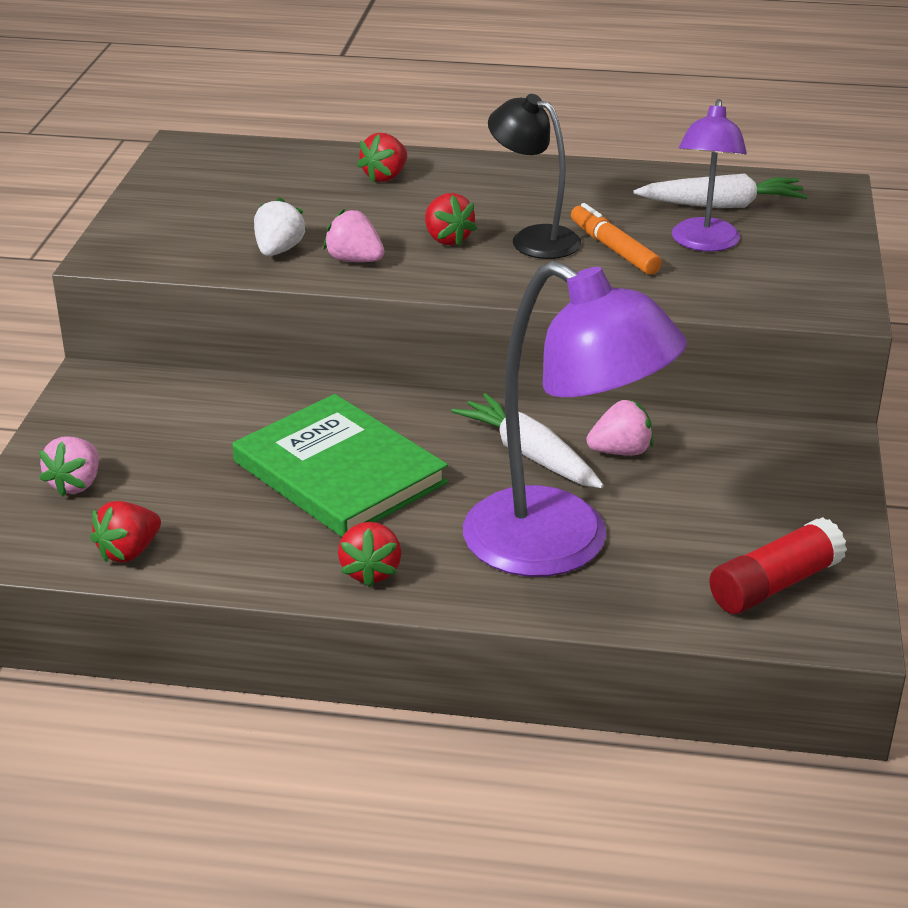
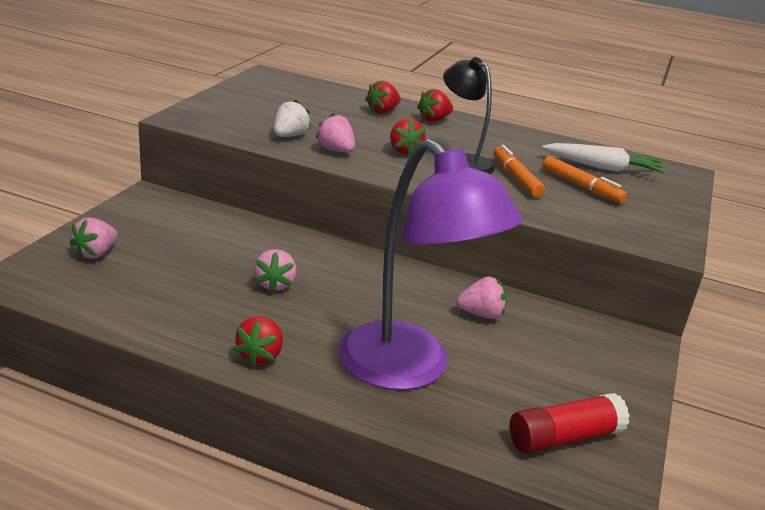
camera: 10 degrees right, 5 degrees down
(129, 552) = (101, 303): red strawberry -> red strawberry (434, 119)
(339, 472) = (275, 284): green book -> pink strawberry
(529, 454) = (414, 302): white carrot -> none
(704, 243) = (581, 187): purple lamp -> orange marker

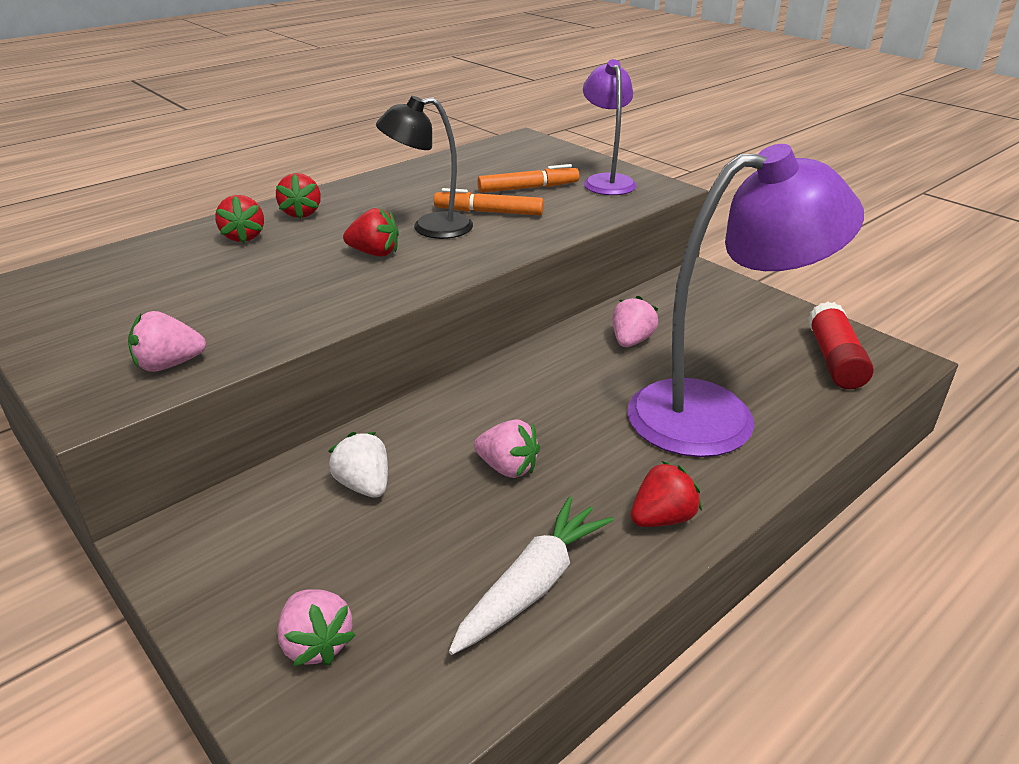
camera: 60 degrees left, 5 degrees up
(260, 355) = (662, 518): red strawberry -> red strawberry turned 75 degrees counterclockwise
(289, 136) = (260, 320): white strawberry -> white strawberry (364, 485)
(336, 150) = (337, 297): pink strawberry -> pink strawberry (169, 364)
(603, 168) = (493, 167): white carrot -> white carrot (532, 585)
(645, 218) = (606, 181): none -> purple lamp

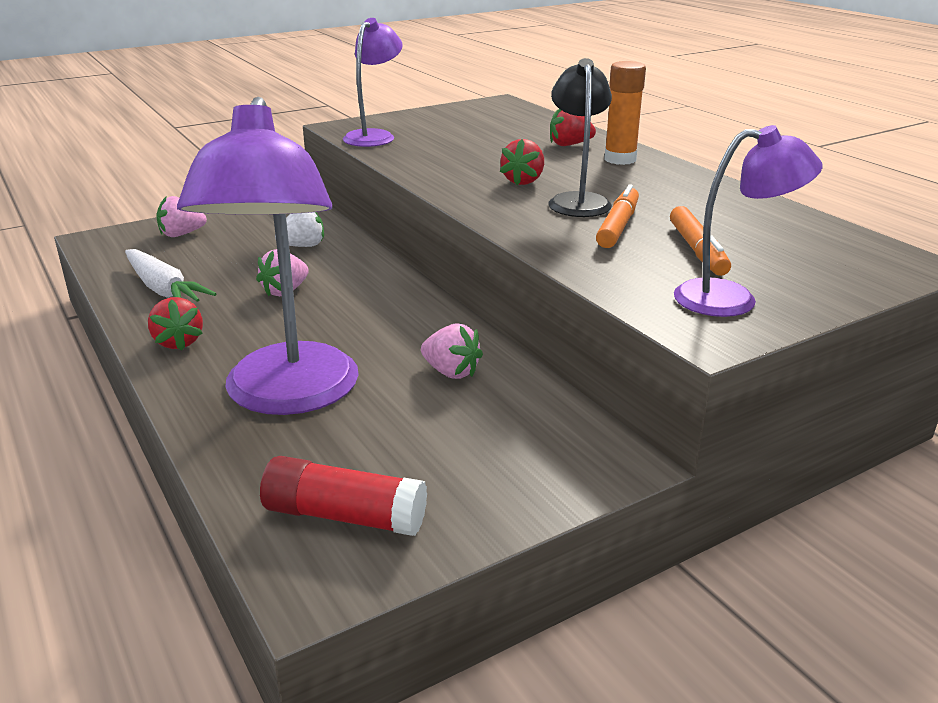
camera: 100 degrees right, 5 degrees down
(169, 364) = (374, 136): pink strawberry -> purple lamp
(301, 213) = (620, 159): red strawberry -> orange glue stick

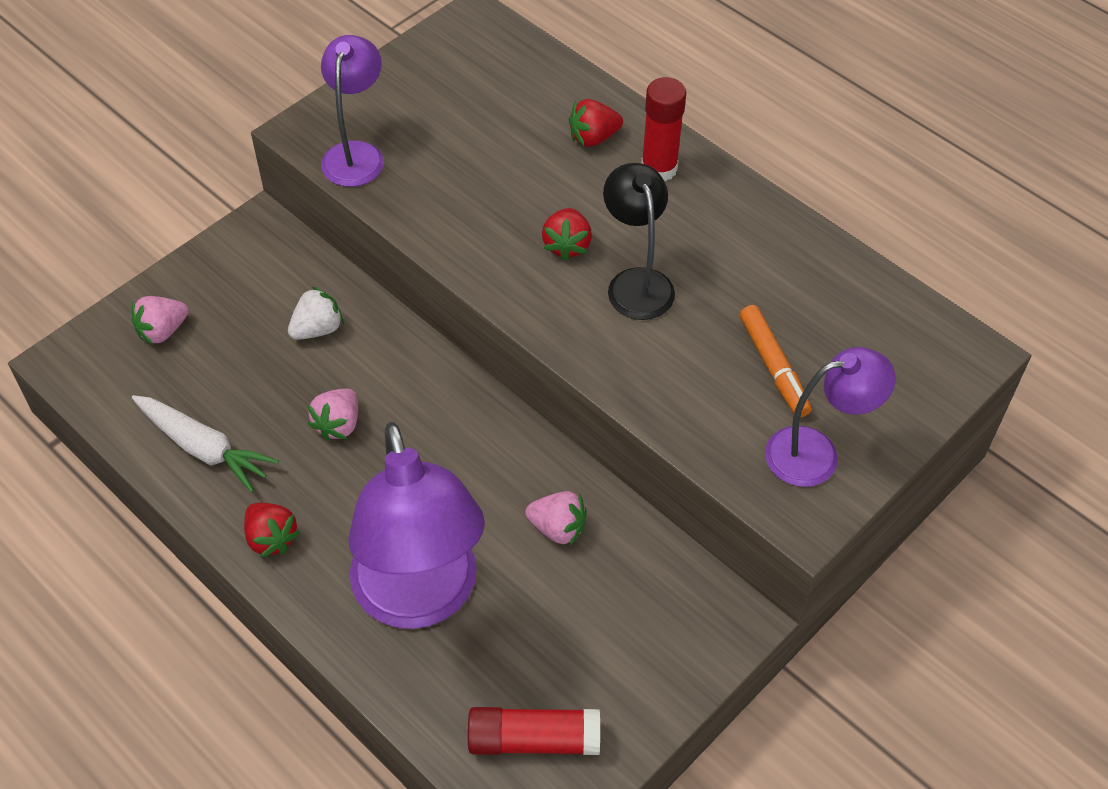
camera: 15 degrees left, 25 degrees up
(618, 226) = (689, 332): orange marker -> none
(620, 159) = (659, 168): orange glue stick -> red glue stick

